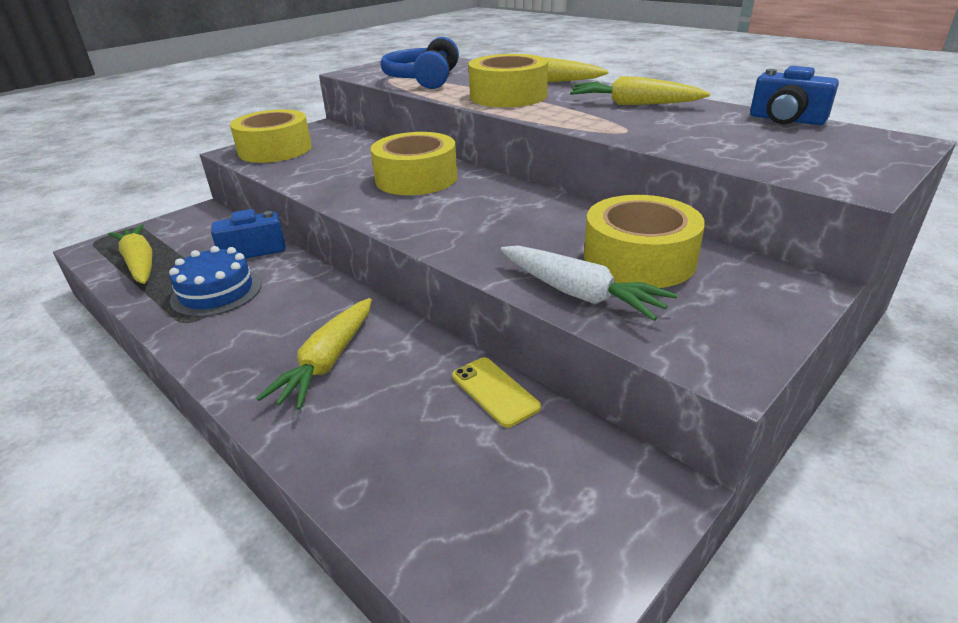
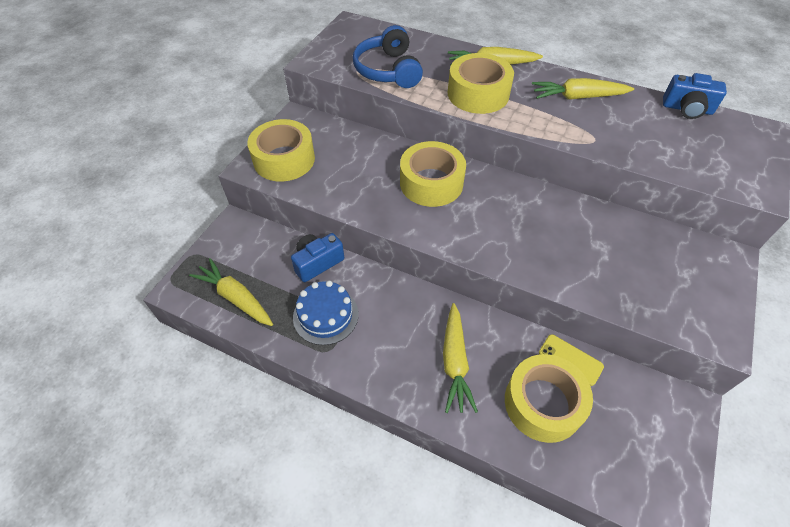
camera: 20 degrees left, 20 degrees up
(579, 294) = (616, 293): white carrot -> none
(639, 259) = (632, 250): yellow tape -> yellow tape (543, 403)

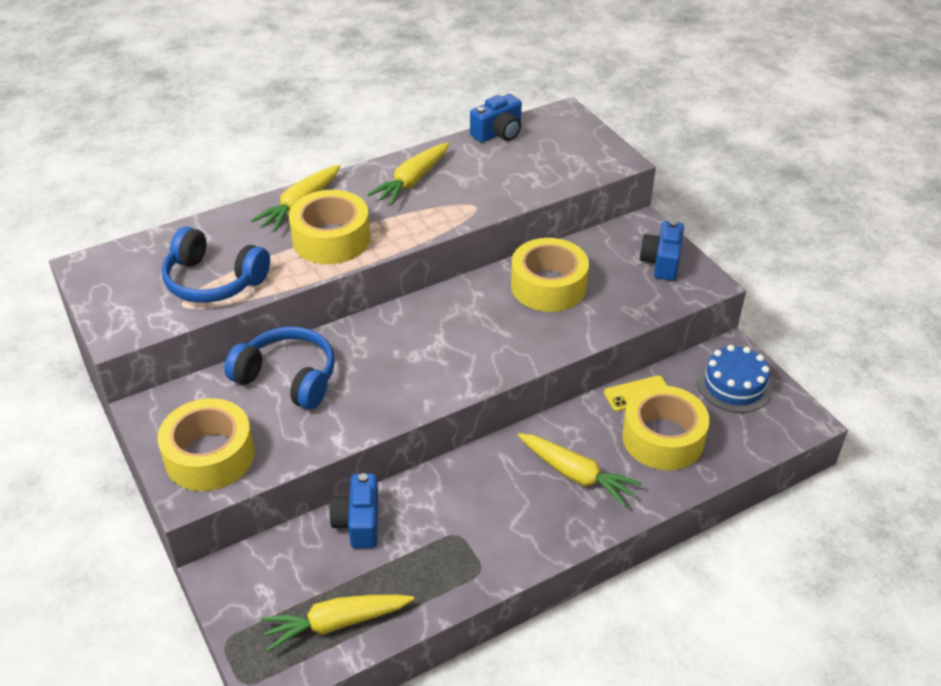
camera: 55 degrees left, 10 degrees down
(325, 315) = (435, 549): blue cake -> blue cake (734, 385)
(371, 155) = (288, 378): none -> blue headphones
(431, 183) = (379, 353): yellow tape -> yellow tape (548, 286)
(704, 292) = (661, 262): none -> blue camera

